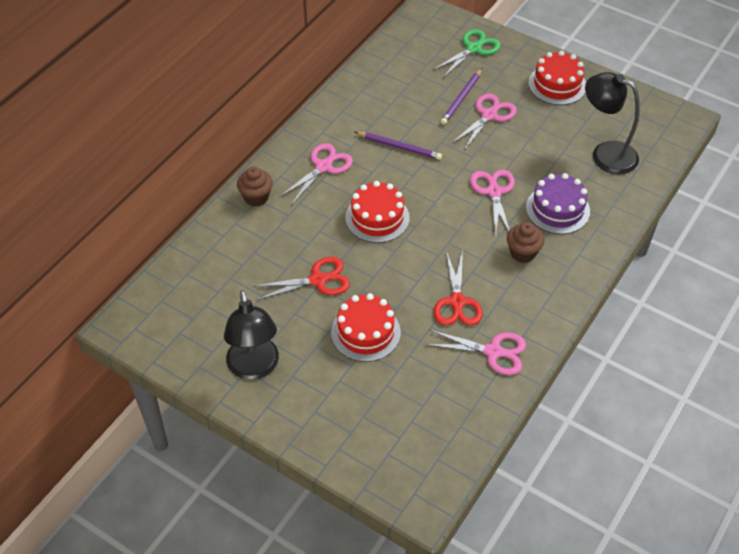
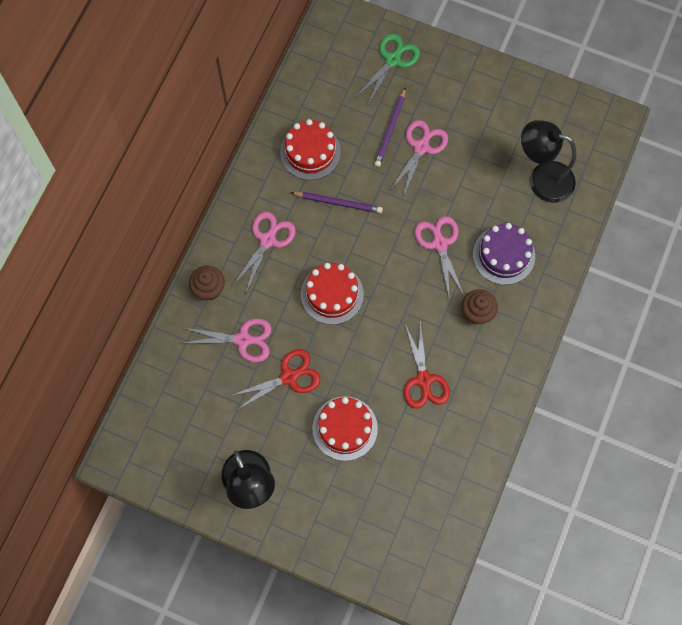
camera: 10 degrees left, 20 degrees up
(493, 352) = (465, 429): pink scissors -> pink scissors (243, 340)
(557, 85) = (484, 95): red cake -> red cake (310, 152)

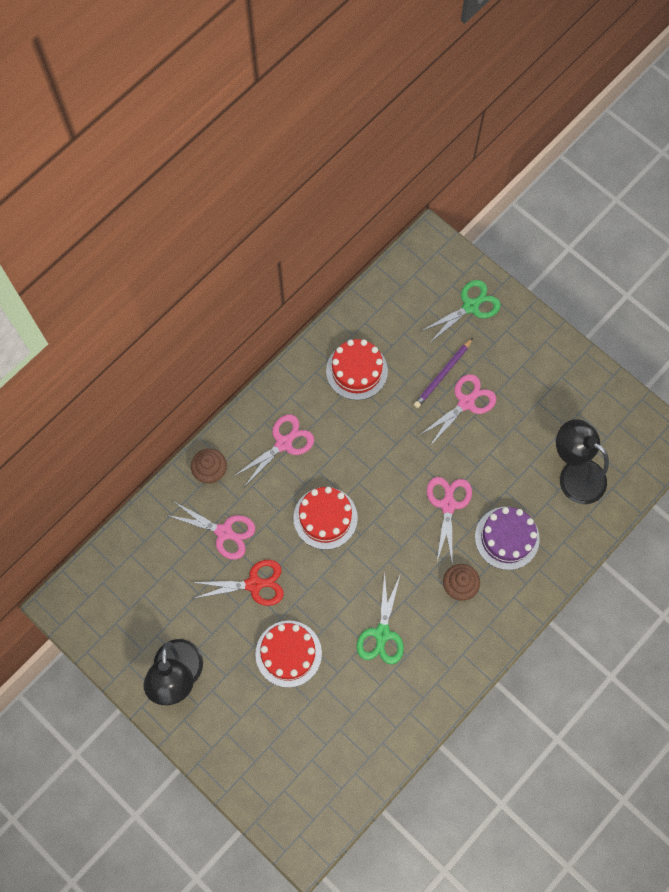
camera: 20 degrees right, 0 degrees up
(338, 203) = (365, 430): purple pencil -> none
(424, 380) = (382, 633): red scissors -> green scissors

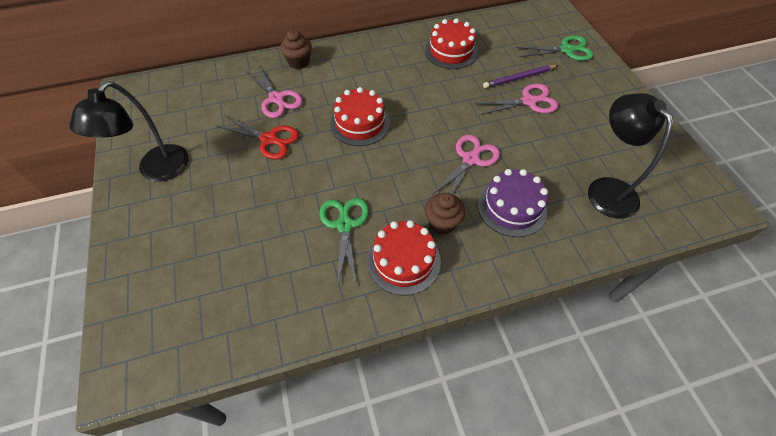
camera: 30 degrees right, 15 degrees down
(283, 443) = (364, 68): pink scissors -> none
(288, 653) = (253, 199): red cake -> red cake (403, 261)
(382, 633) = (344, 225): green scissors -> green scissors turned 135 degrees clockwise

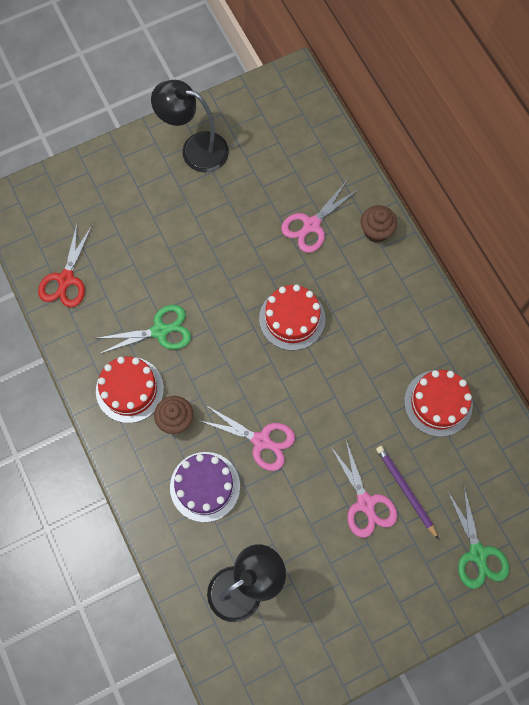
camera: 80 degrees right, 15 degrees up
(269, 139) = (252, 235): red scissors -> red scissors (66, 279)

